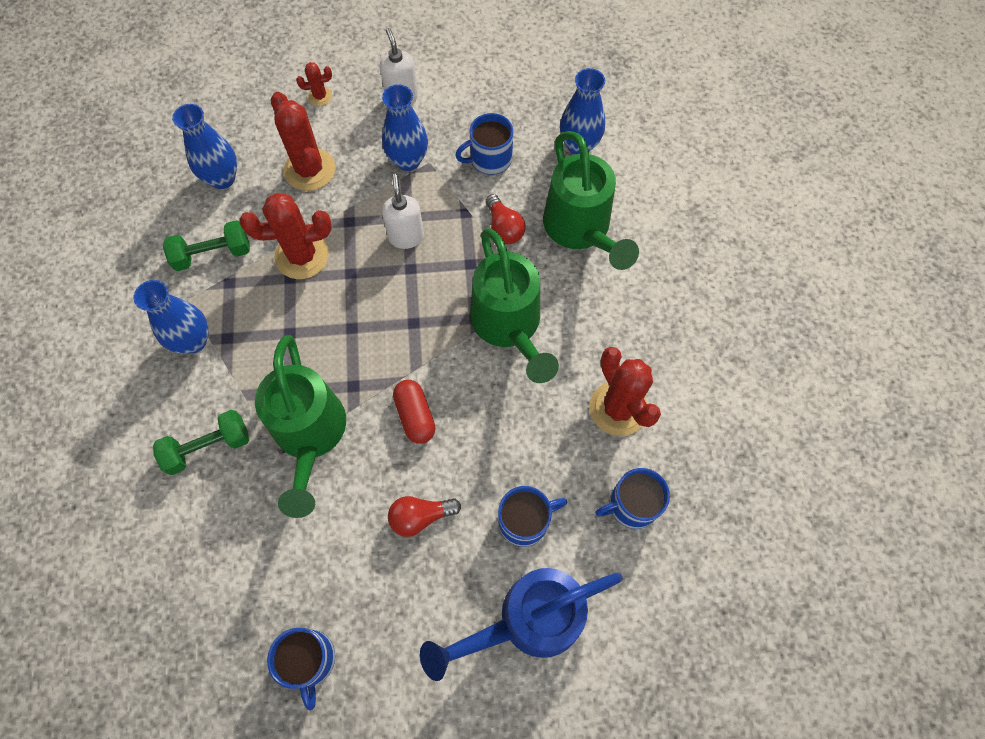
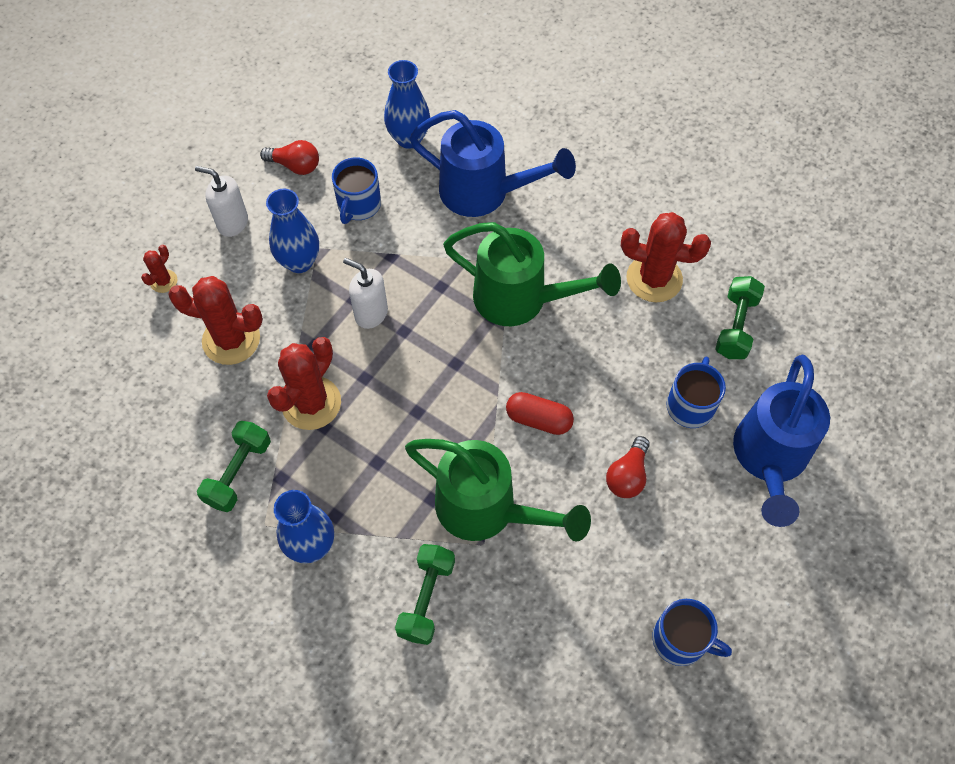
camera: 50 degrees left, 5 degrees down
(222, 178) = (167, 414): blue vase -> none
(504, 228) = (432, 241): red light bulb -> red light bulb (295, 166)
(580, 230) = (484, 192): green watering can -> blue watering can
(632, 505) = (735, 326): blue mug -> green dumbbell

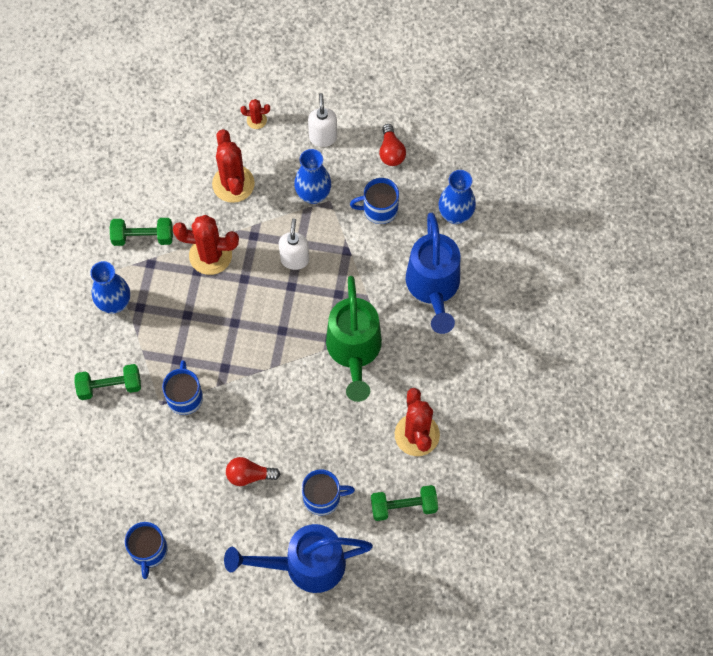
camera: 65 degrees right, 5 degrees up
(487, 509) = (185, 396): green watering can -> blue mug
(538, 419) = (265, 402): red capsule -> none

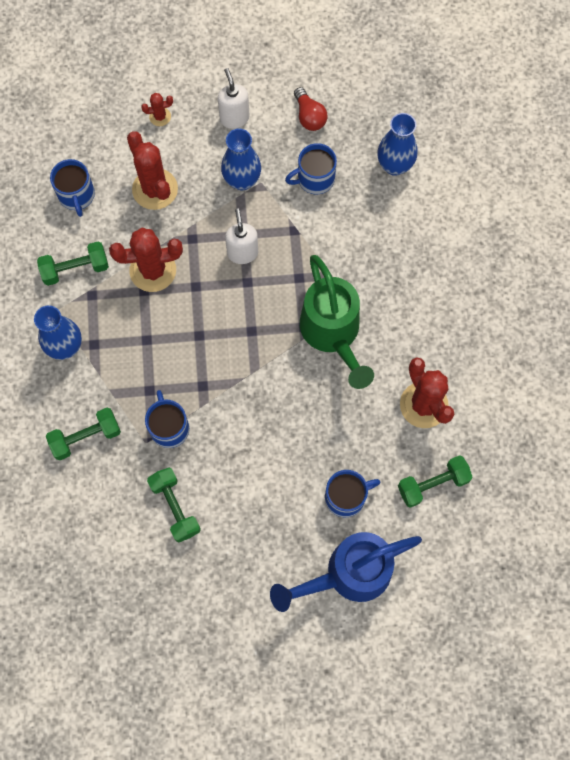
camera: 15 degrees left, 5 degrees up
(148, 551) = (179, 603): blue mug -> blue mug (76, 195)
(170, 467) = (175, 507): none -> green dumbbell
(249, 475) = (262, 494): red light bulb -> none
(433, 287) = (394, 246): blue watering can -> none

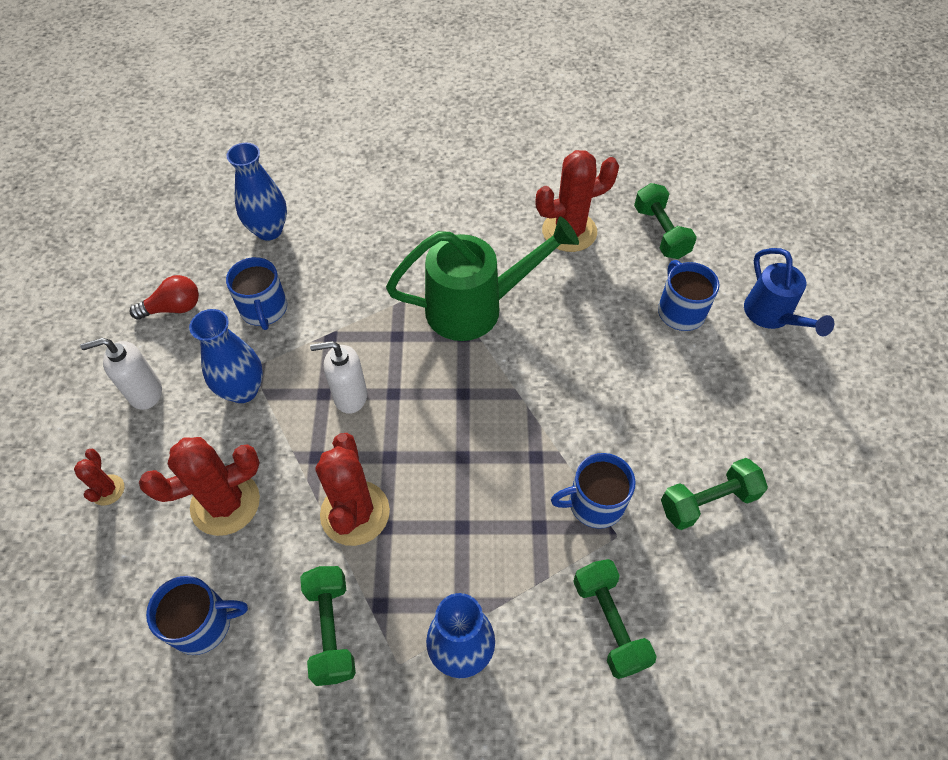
camera: 85 degrees left, 15 degrees down
(349, 574) = (772, 316): blue watering can -> blue watering can, size x0.63

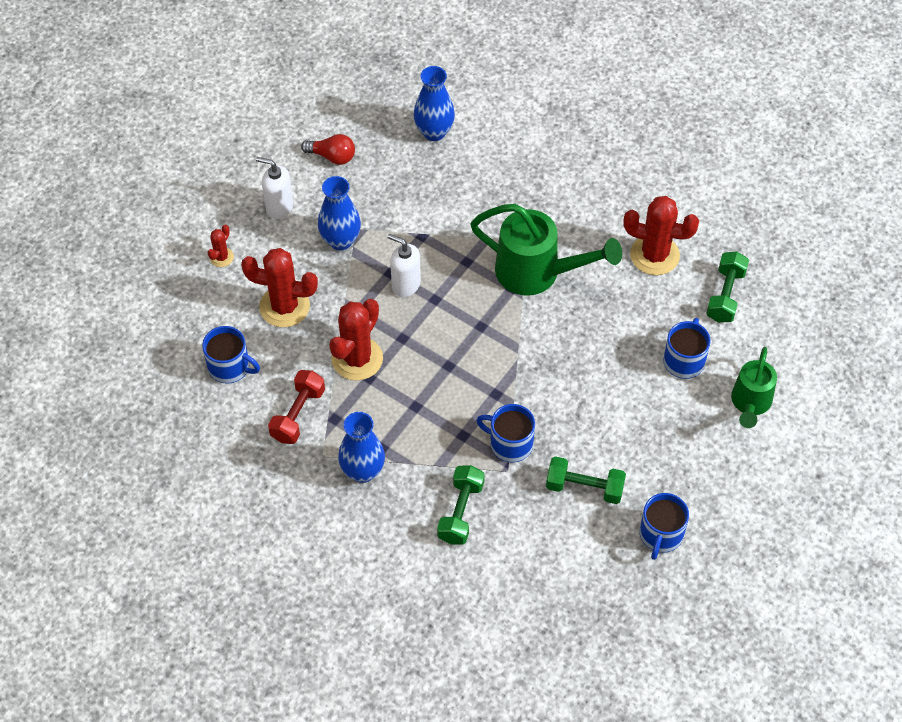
camera: 35 degrees right, 0 degrees up
(264, 309) = (391, 191): blue mug -> blue mug (660, 534)
(331, 630) = (298, 414): green dumbbell -> red dumbbell
(772, 316) = (750, 403): blue watering can -> green watering can

